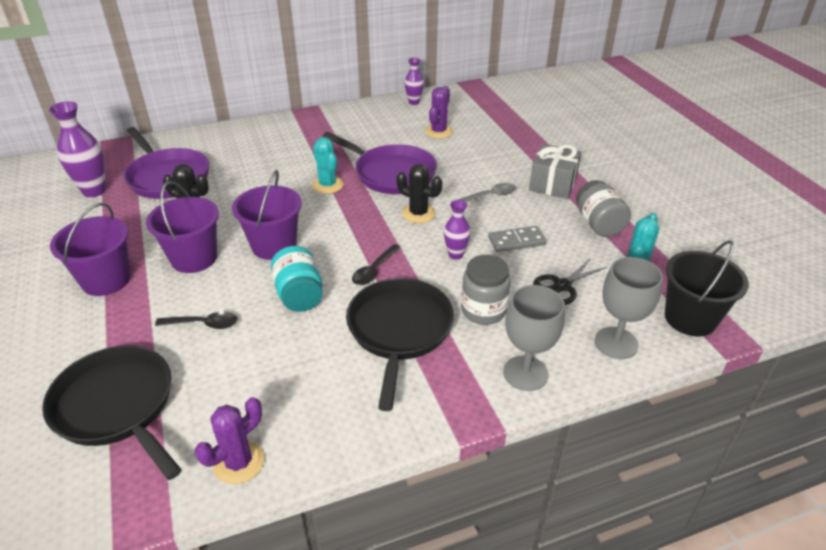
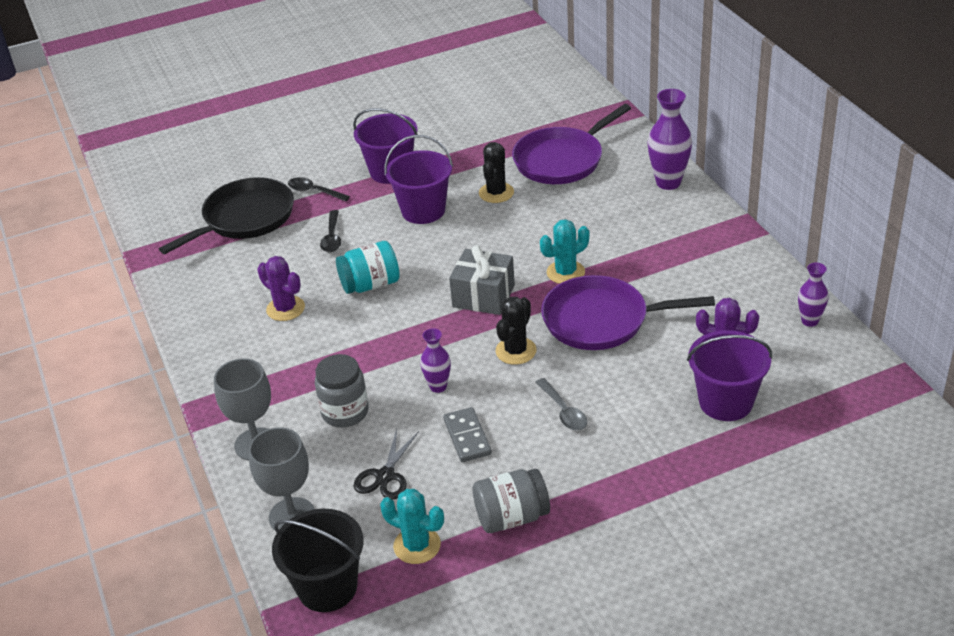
camera: 90 degrees right, 0 degrees up
(94, 191) = (528, 124): purple vase -> purple vase (668, 182)
(239, 462) = (184, 288): purple cactus -> purple cactus (285, 309)
(274, 246) = (446, 255): purple bucket -> purple bucket (725, 402)
(374, 270) = (408, 328): black spoon -> black spoon (314, 191)
(391, 174) = (601, 320): purple pan -> purple pan turned 60 degrees clockwise
(399, 330) = (318, 355): black pan -> none
(552, 184) = (603, 474): grey gift -> grey gift (483, 296)
(562, 285) = (385, 476): black scissors -> black scissors turned 120 degrees counterclockwise

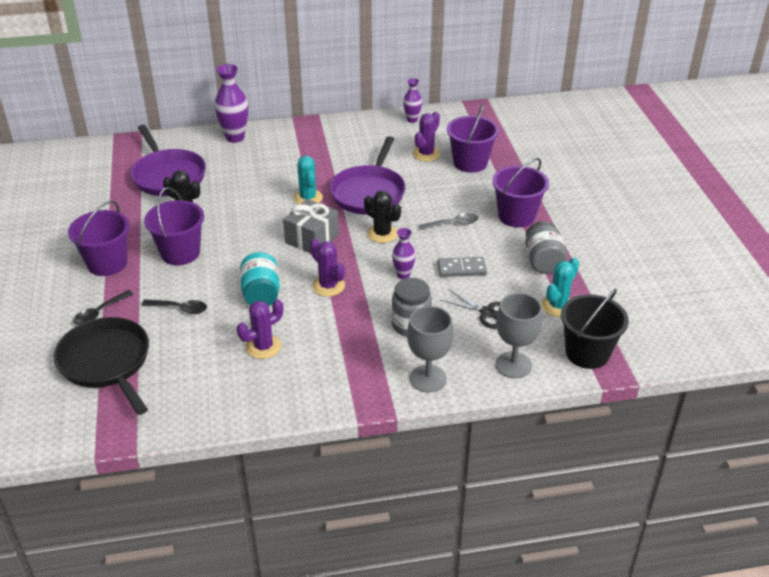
camera: 80 degrees left, 0 degrees up
(398, 330) = (328, 286): none -> purple cactus
(610, 473) = (516, 216): none -> purple bucket

